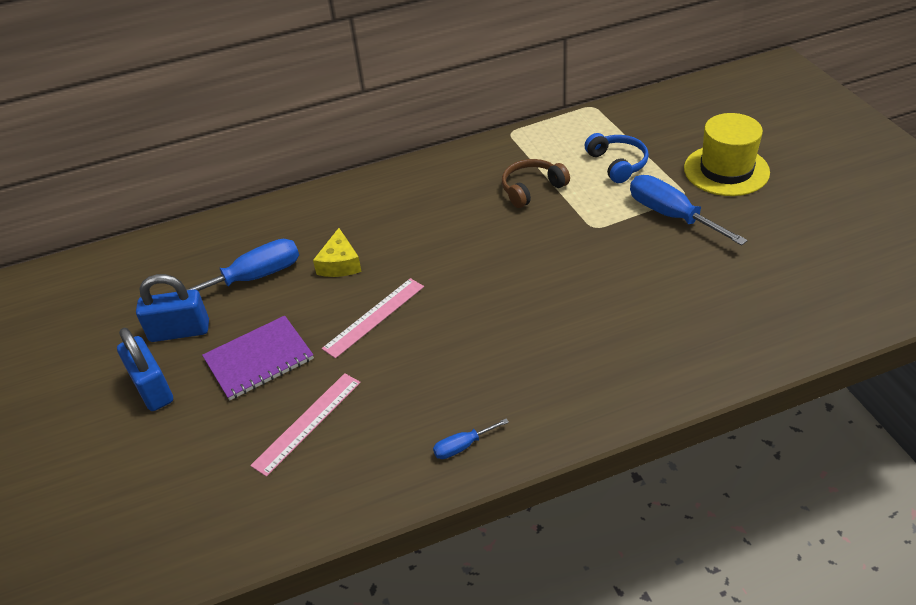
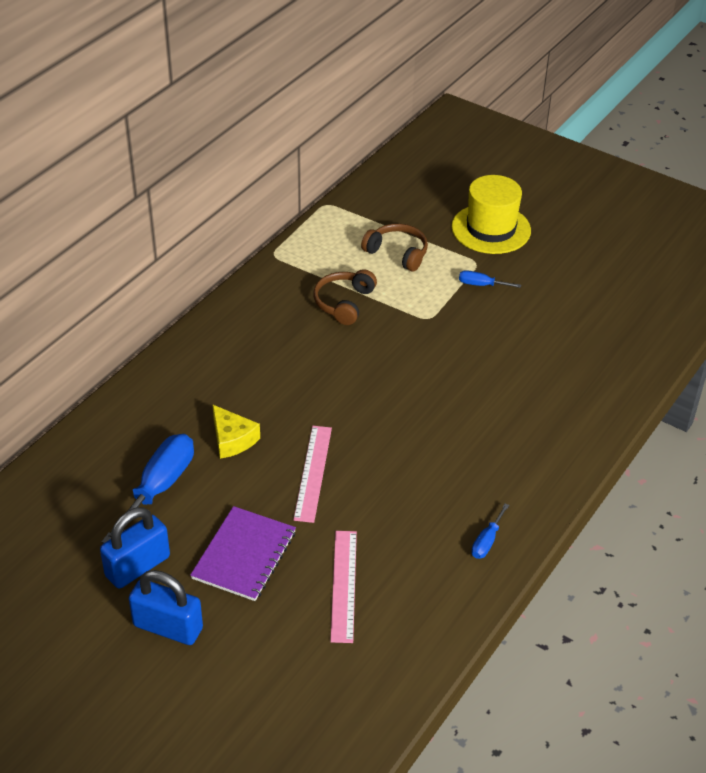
camera: 40 degrees left, 0 degrees up
(617, 164) = (397, 253): blue headphones -> brown headphones
(671, 215) = (481, 285): blue screwdriver -> blue screwdriver, size x0.49

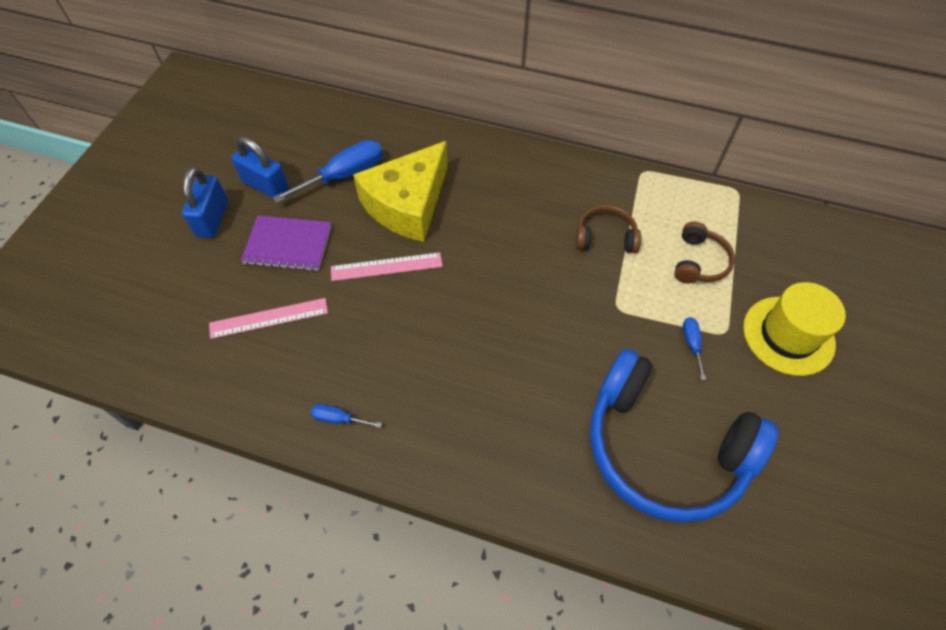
camera: 75 degrees right, 15 degrees up
(159, 487) = (344, 175): blue screwdriver -> blue screwdriver turned 45 degrees counterclockwise
(232, 439) = (407, 204): yellow cheese -> yellow cheese, size x2.14
(572, 331) = (664, 447): none -> blue headphones

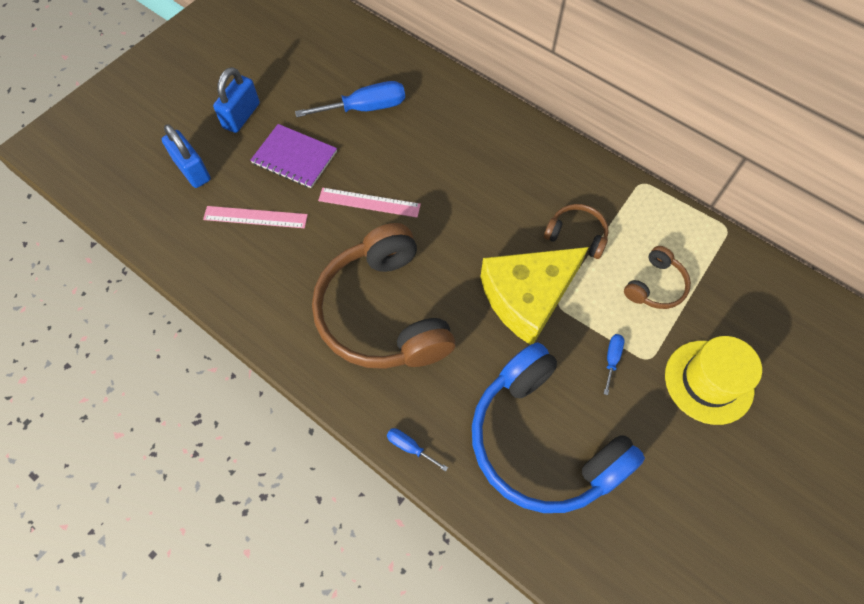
camera: 20 degrees right, 5 degrees up
(265, 186) = (295, 98): blue padlock -> blue padlock (192, 170)
(338, 419) = (279, 320): blue screwdriver -> blue screwdriver (410, 447)
(407, 204) = (410, 151): yellow cheese -> yellow cheese (527, 297)
(448, 373) = (384, 313): none -> brown headphones

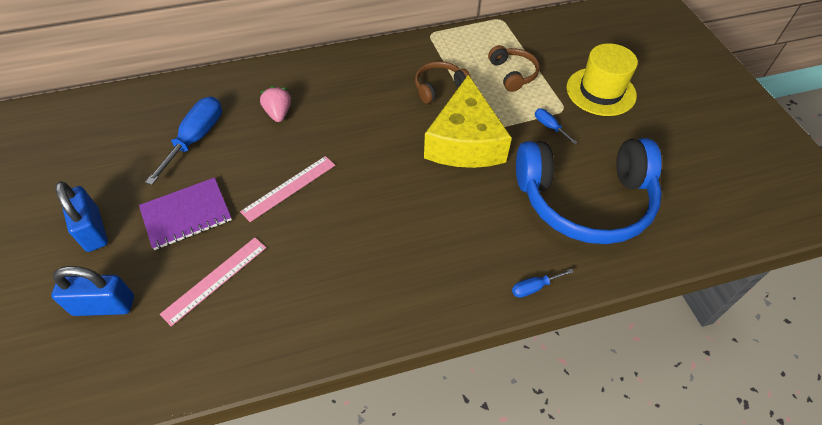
camera: 55 degrees left, 10 degrees down
(384, 313) = (401, 237): brown headphones -> none
(437, 140) = (278, 113): none -> pink strawberry

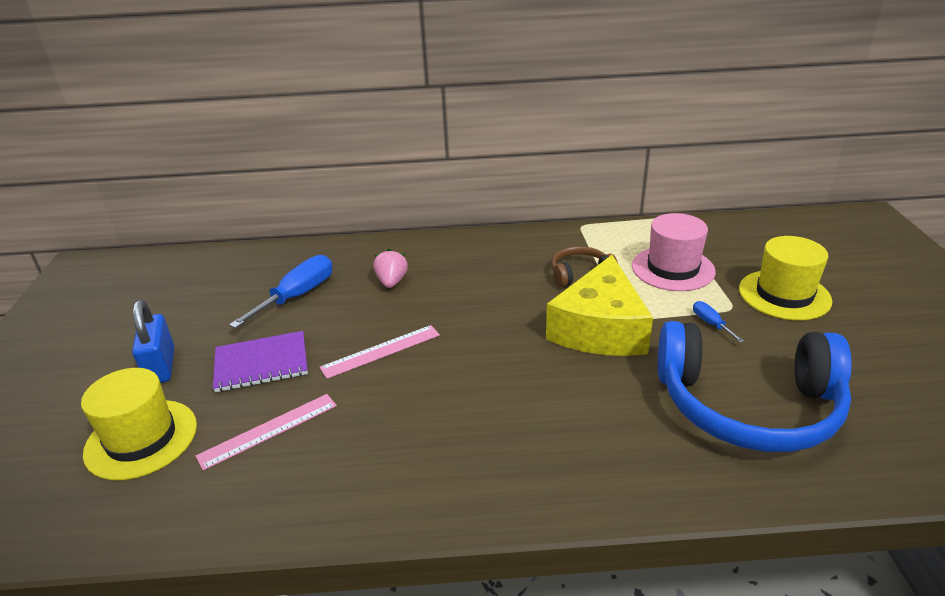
camera: 15 degrees right, 20 degrees down
(104, 305) = (141, 439): blue padlock -> yellow hat
(513, 74) = (673, 268): brown headphones -> pink hat
(534, 287) = (661, 495): blue screwdriver -> none

